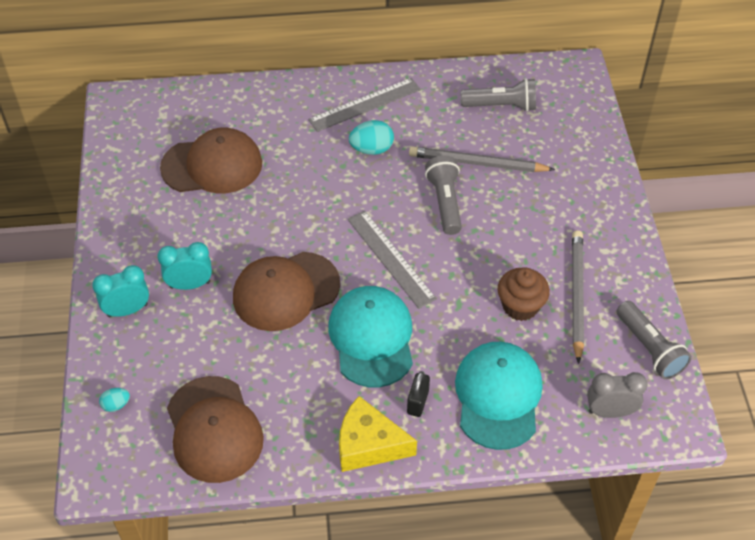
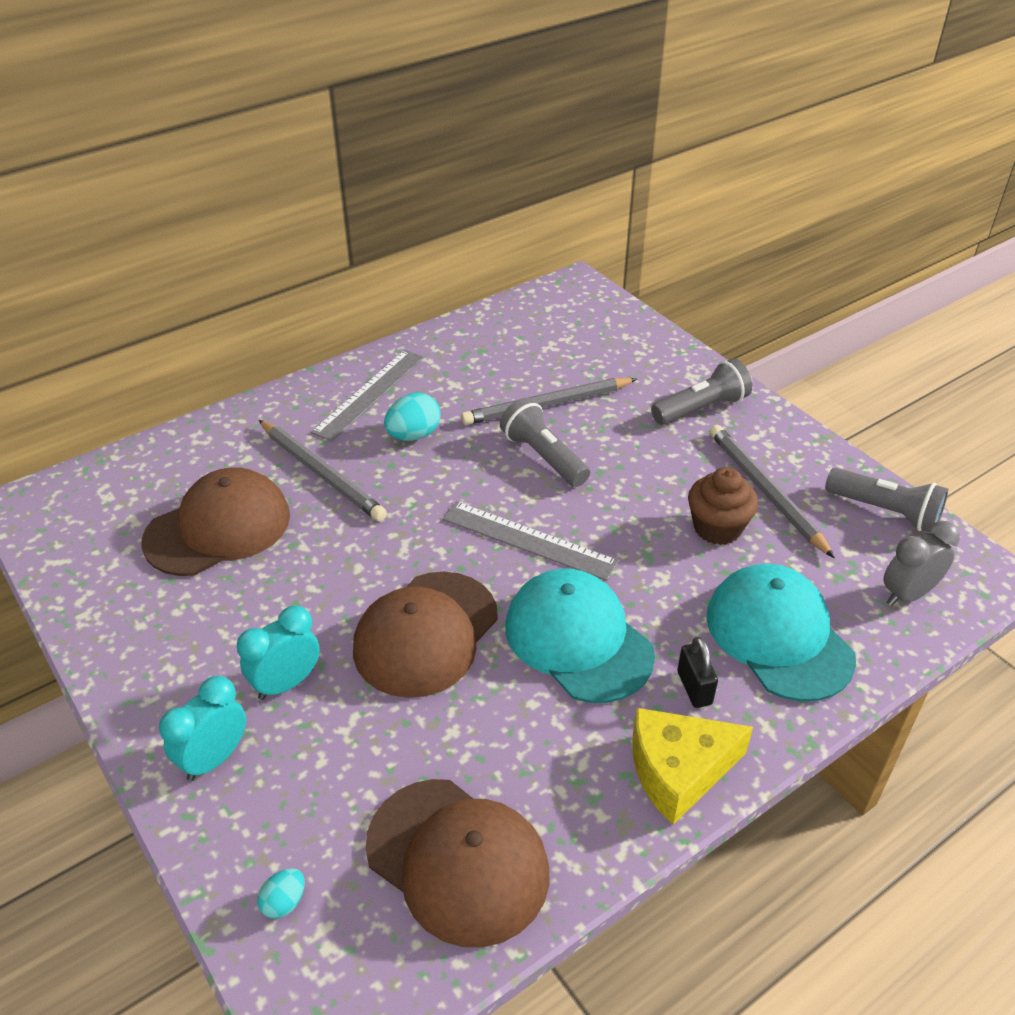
camera: 30 degrees left, 10 degrees down
(296, 153) = (322, 473): none -> grey pencil
(501, 106) = (526, 342): grey flashlight -> grey flashlight (701, 408)

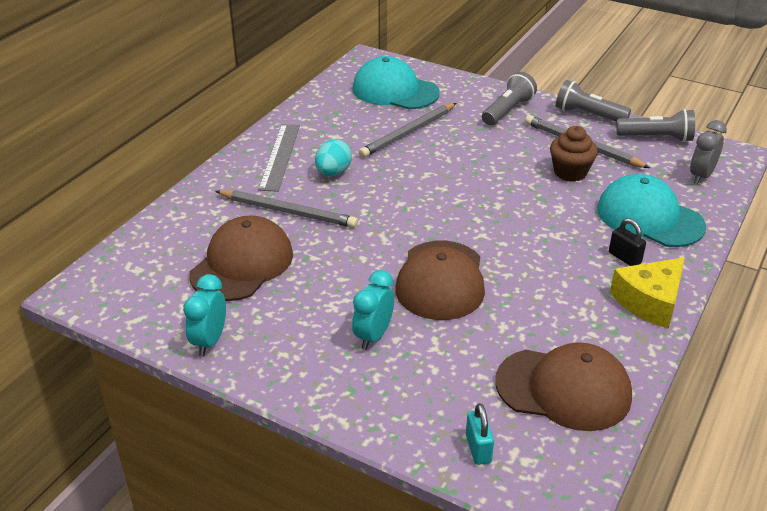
camera: 25 degrees left, 5 degrees down
(214, 758) = (362, 392): turquoise clock -> turquoise clock (209, 341)
(284, 902) = (478, 449): turquoise egg -> turquoise padlock
(528, 540) = (461, 211): grey ruler -> none
(543, 457) = (431, 162): grey flashlight -> grey flashlight (588, 115)
(578, 639) = (537, 254): turquoise cap -> turquoise cap (395, 91)

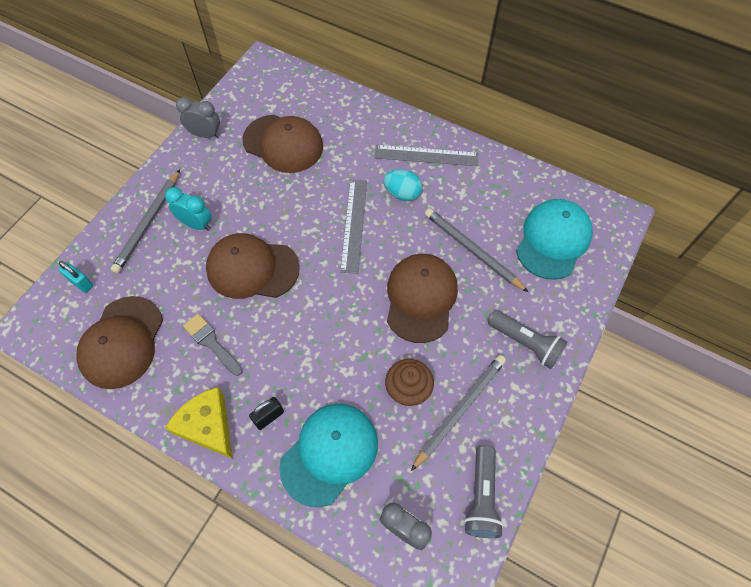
camera: 90 degrees right, 25 degrees up
(209, 341) = (205, 134): turquoise clock -> grey clock
(288, 211) = (347, 166): grey pencil -> grey pencil (148, 223)
(376, 205) = (354, 225): none -> grey ruler
(467, 163) = (421, 298): none -> brown cap
(478, 449) = (81, 283): turquoise padlock -> turquoise padlock turned 45 degrees clockwise
(547, 307) = (211, 343): none -> grey brush
(588, 115) = (525, 427): grey flashlight -> none

